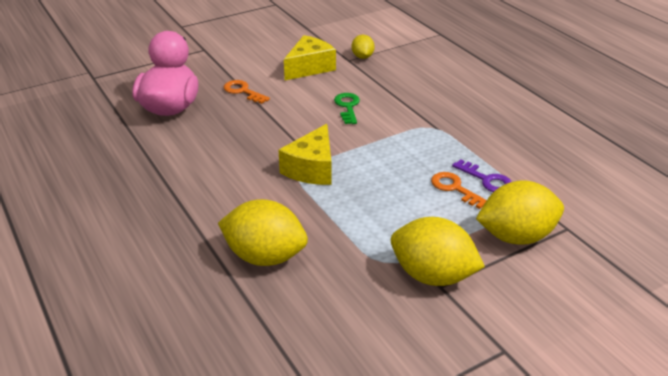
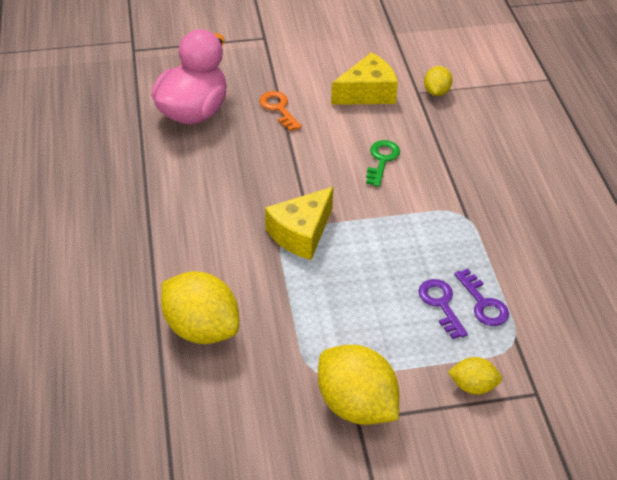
camera: 20 degrees right, 10 degrees up
(455, 188) = (441, 304): orange key -> purple key
(516, 236) = (473, 386): yellow lemon -> yellow lemon, size x0.52

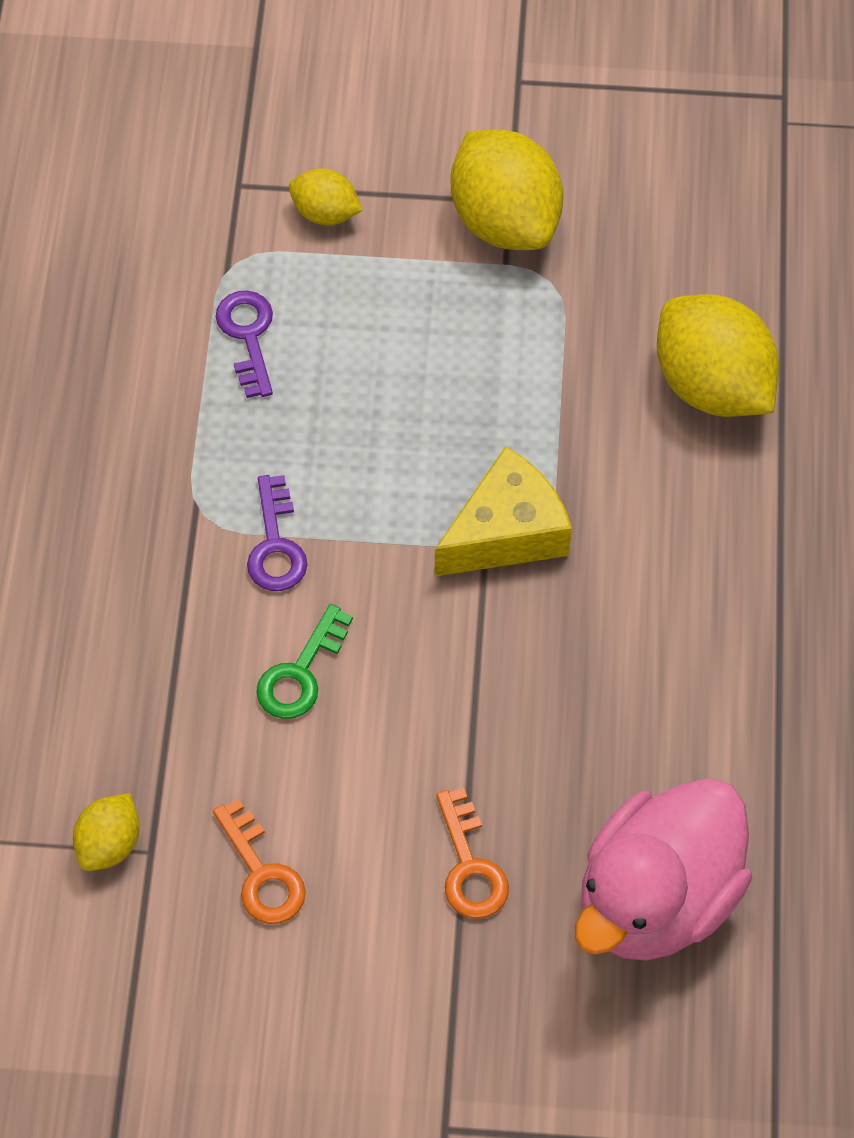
camera: 165 degrees left, 15 degrees up
(367, 93) = (261, 873): yellow cheese -> orange key
(441, 304) = (316, 348): purple key -> purple key (275, 545)

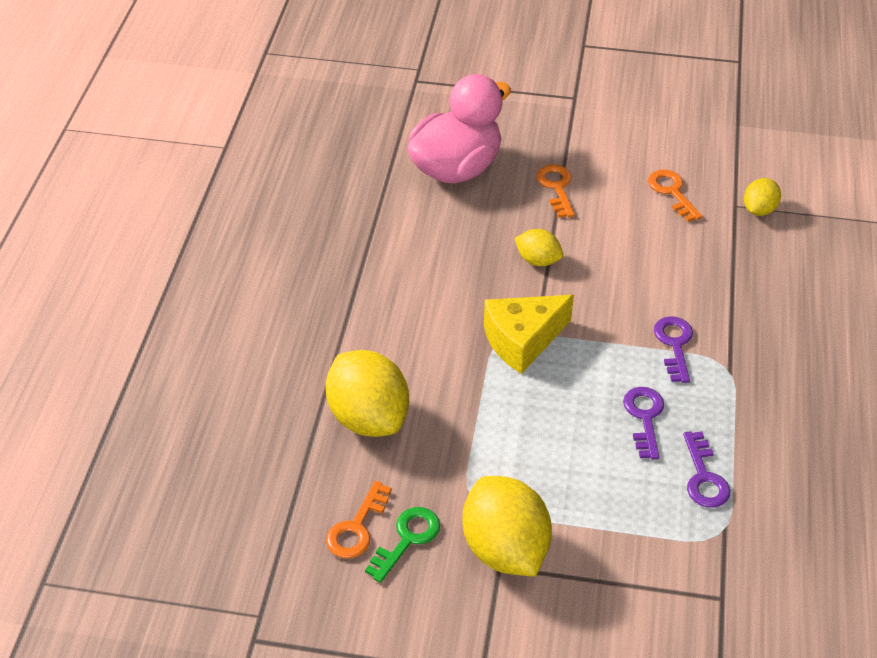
camera: 175 degrees left, 15 degrees down
(300, 673) = (655, 278): green key -> green key (407, 539)
(325, 213) = (649, 567): yellow lemon -> yellow lemon (538, 260)
(325, 418) = (644, 417): none -> purple key
(694, 232) = (356, 527): none -> orange key

